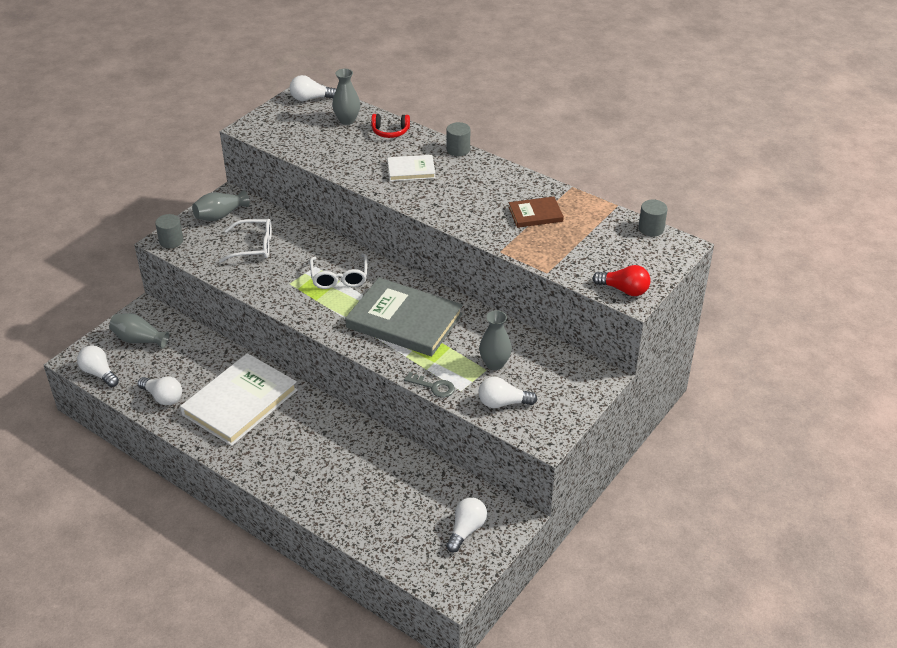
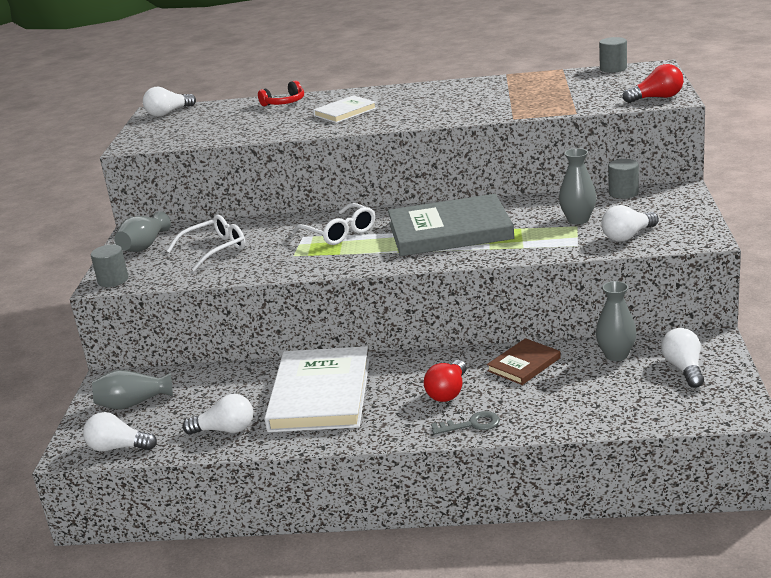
camera: 30 degrees left, 15 degrees down
(309, 451) = (448, 392): none -> red light bulb
(347, 120) = (229, 111): grey vase -> grey vase (616, 355)
(433, 386) = (549, 253): grey key -> grey key (471, 424)
(458, 150) = (368, 90): grey cylinder -> grey cylinder (623, 193)
(535, 214) = (504, 94): brown book -> brown book (524, 364)

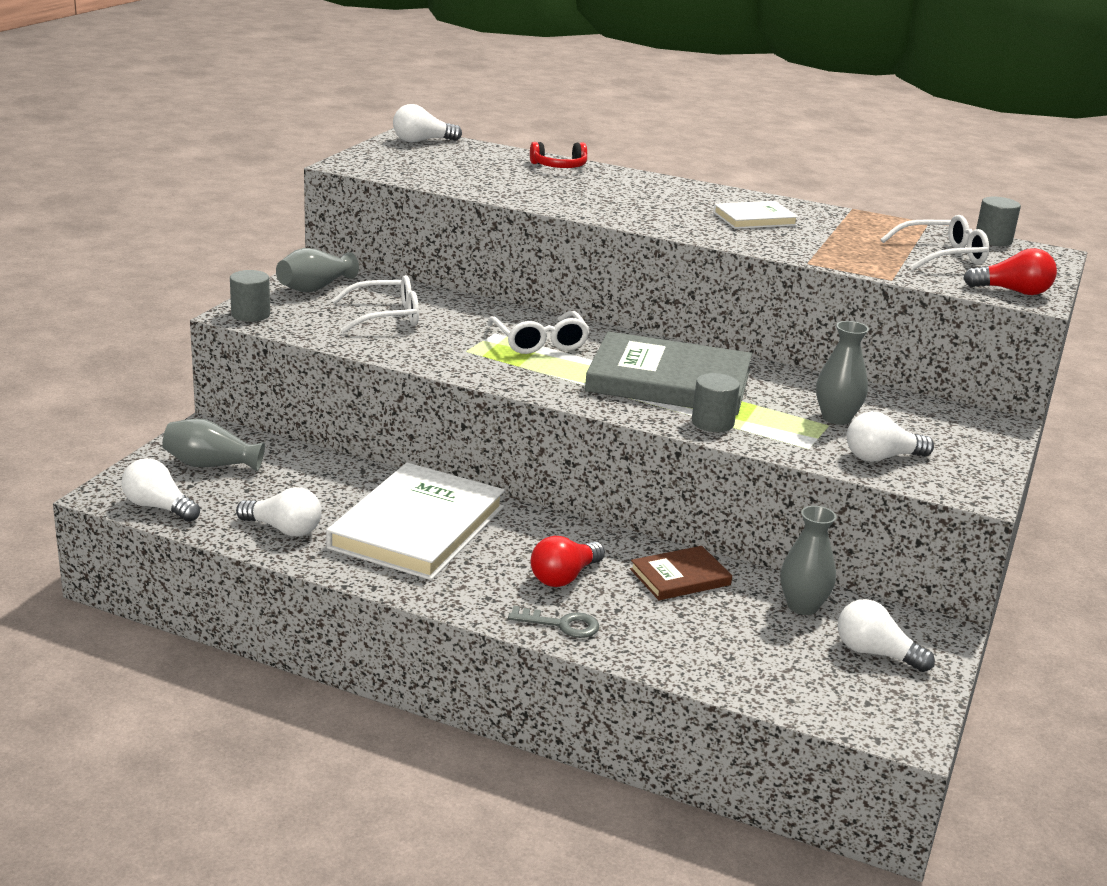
camera: 15 degrees right, 0 degrees up
(345, 112) = (617, 197): white book -> white book (754, 219)
(592, 88) = (942, 256): none -> white glasses
(623, 193) = (923, 404): grey cylinder -> grey cylinder (712, 423)
(684, 369) = (875, 653): white light bulb -> white light bulb turned 75 degrees counterclockwise

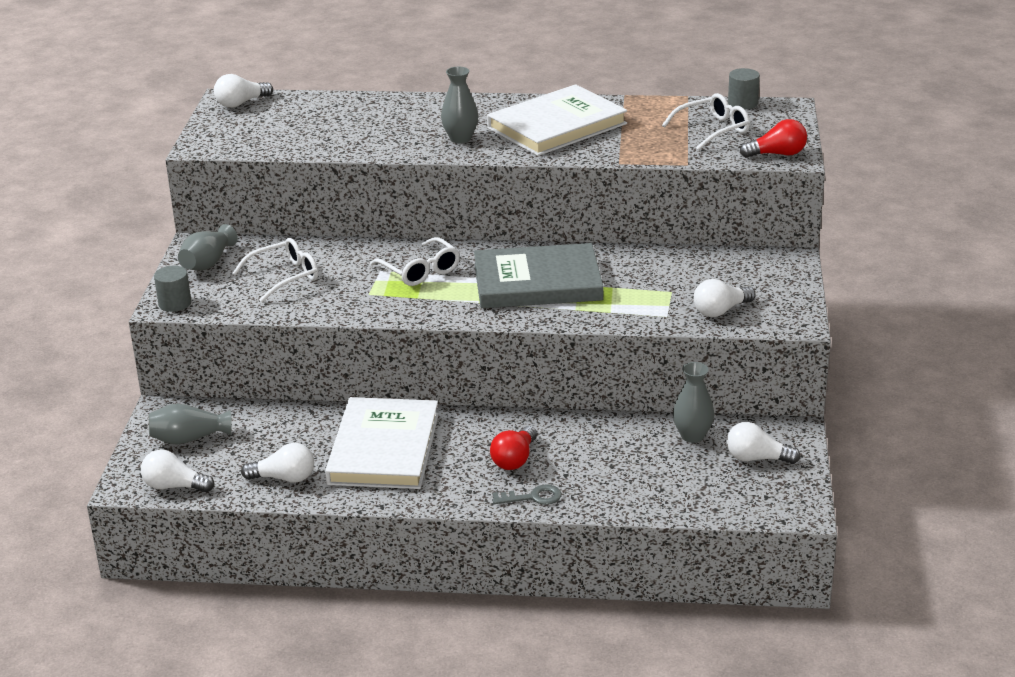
camera: 15 degrees left, 5 degrees up
(559, 167) = (372, 105): red headphones -> none
(680, 577) = (597, 436): brown book -> none
(712, 423) = (588, 312): grey cylinder -> none
(754, 219) = (557, 126): white book -> white book, size x1.99
(836, 418) = (674, 284): grey vase -> grey vase (460, 138)

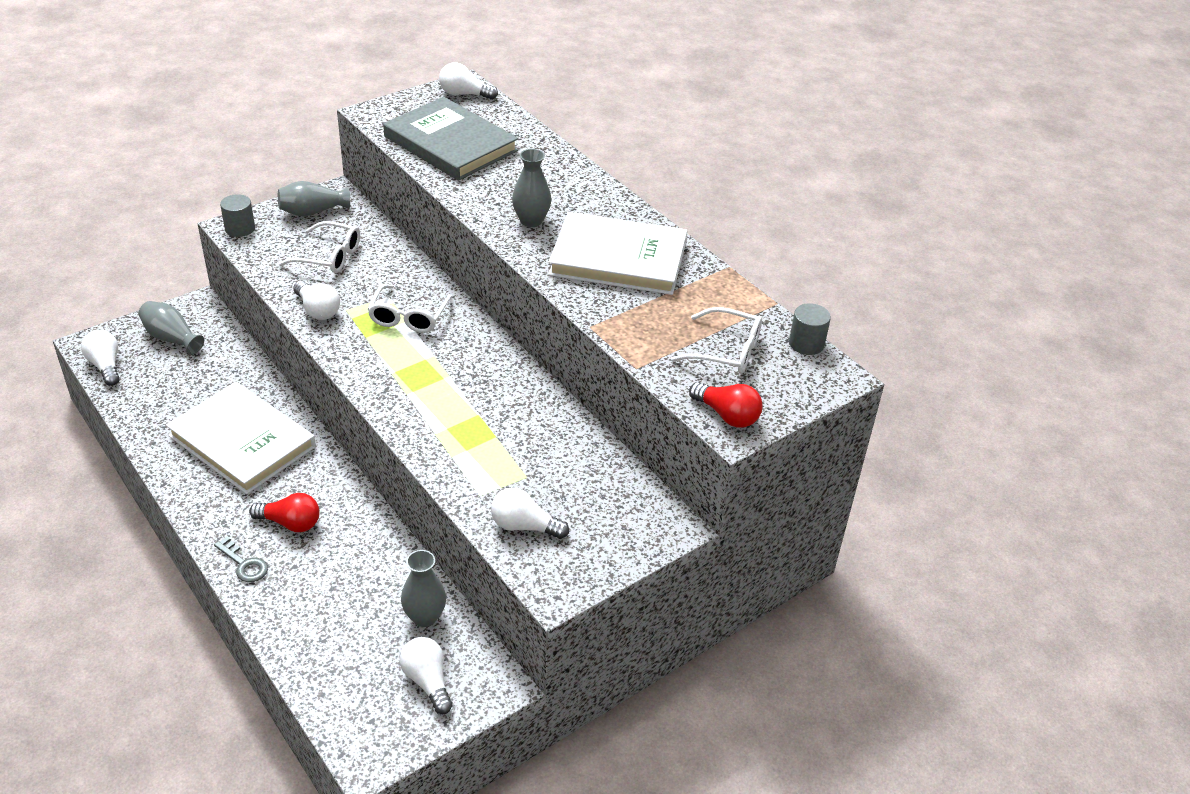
camera: 45 degrees right, 10 degrees up
(284, 478) = (159, 412): white light bulb -> white light bulb (317, 310)
(383, 448) = (242, 441): white book -> white book turned 75 degrees clockwise
(514, 459) = (290, 523): red light bulb -> red light bulb turned 150 degrees counterclockwise
(537, 282) = (457, 389): grey book -> grey book (450, 144)

